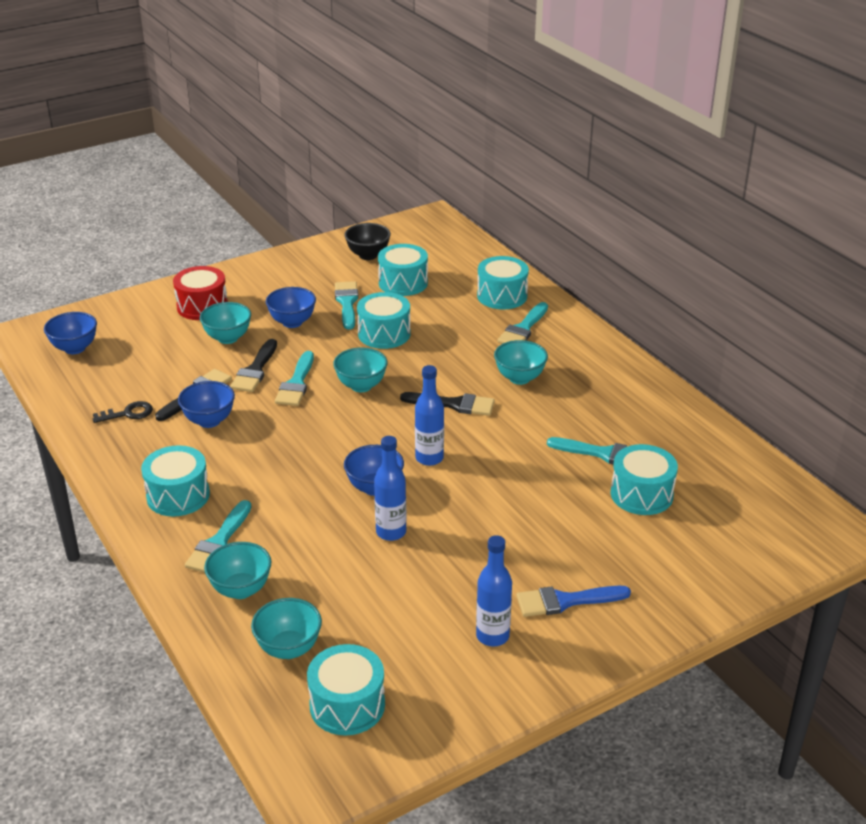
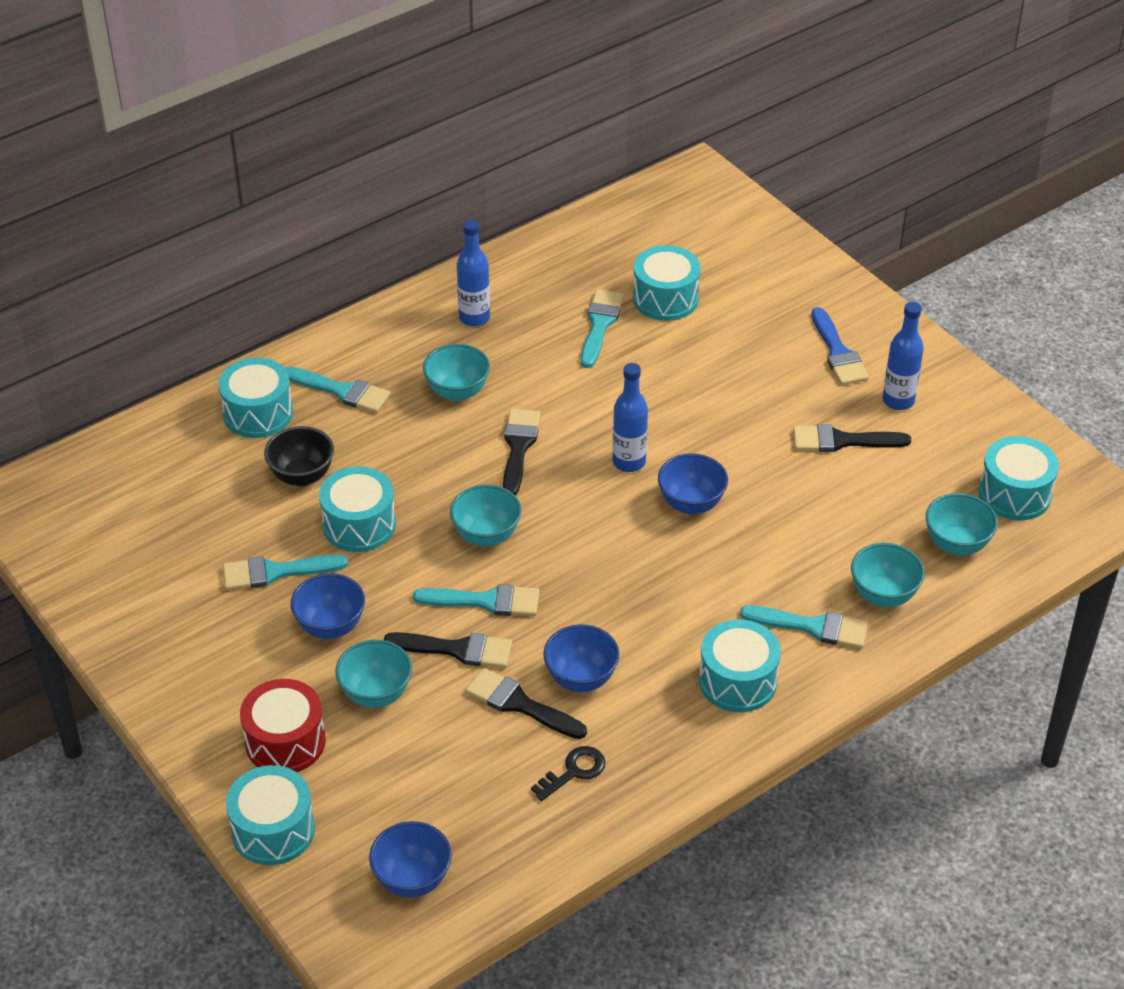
camera: 95 degrees left, 10 degrees up
(128, 413) = (574, 771): black key -> black key turned 75 degrees clockwise
(368, 255) = (133, 562): black bowl -> black bowl (302, 476)
(391, 532) = (764, 484): blue bottle -> blue bottle (474, 317)
(403, 283) = (219, 516): turquoise drum -> turquoise drum (273, 830)
(439, 588) = (842, 441): none -> black brush

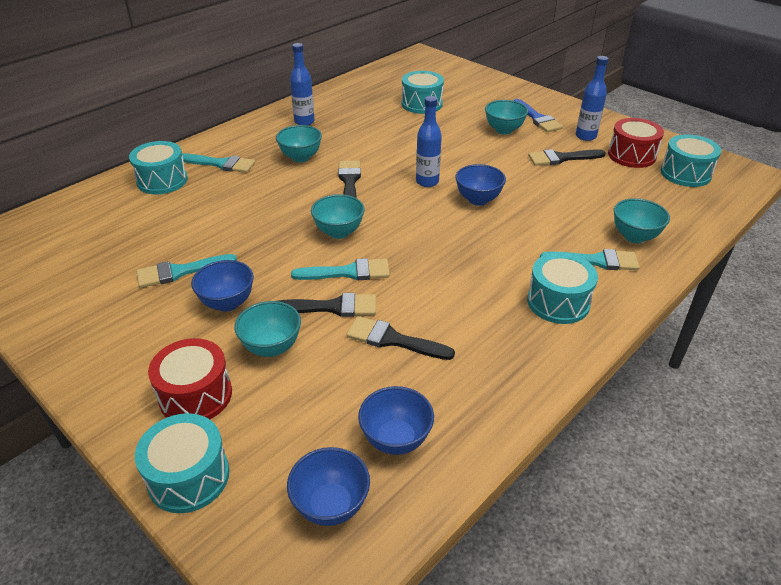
camera: 10 degrees left, 5 degrees down
(302, 476) = (197, 212): black bowl -> none
(359, 524) = (242, 235): turquoise drum -> none
(574, 771) = (453, 385): black key -> none
(581, 679) = (437, 315): blue bowl -> blue bowl (396, 439)
(600, 324) = (385, 118): turquoise brush -> none
(951, 448) = (631, 155): none -> red drum
(956, 544) = (666, 203): turquoise bowl -> turquoise bowl (504, 130)

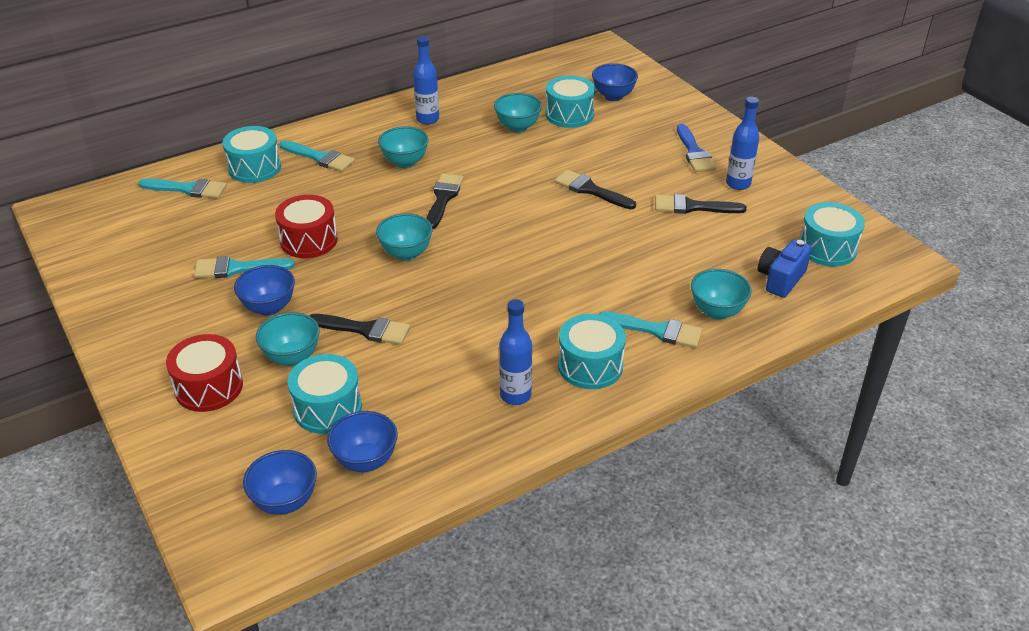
camera: 15 degrees right, 0 degrees up
(189, 477) = (178, 454): turquoise drum -> turquoise drum (327, 408)
(348, 272) = (396, 297): turquoise brush -> turquoise brush (188, 189)
(393, 340) = (407, 372): black brush -> black brush (590, 190)
(427, 182) = (525, 212): blue bottle -> blue bottle (515, 395)
(478, 200) = (569, 241): blue bowl -> blue bowl (613, 96)
(504, 130) = (646, 162): turquoise bowl -> turquoise bowl (517, 127)
(631, 155) = (777, 216): red drum -> red drum (309, 240)
(667, 203) = (780, 279): none -> blue camera

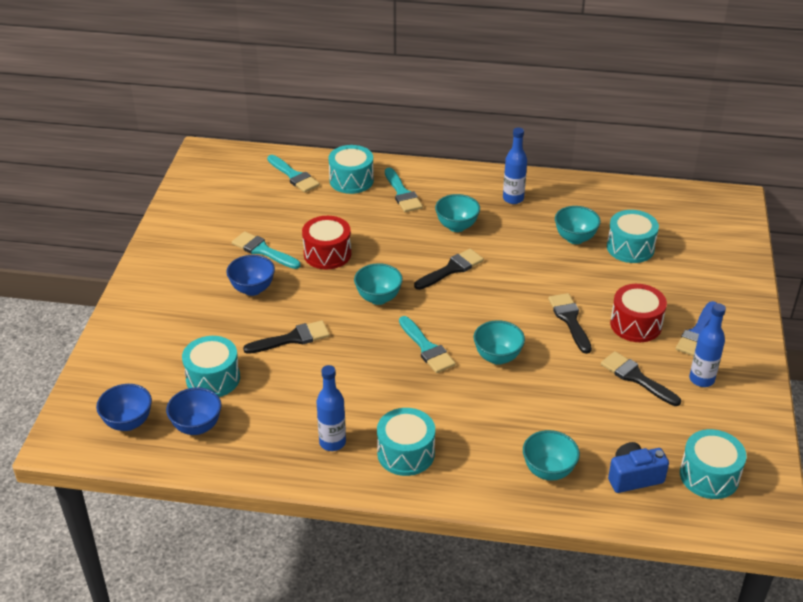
camera: 40 degrees right, 0 degrees up
(209, 387) = (164, 323): red drum -> red drum (636, 324)
(292, 357) = (229, 332): turquoise bowl -> turquoise bowl (497, 357)
(365, 329) = (292, 338): black brush -> black brush turned 75 degrees counterclockwise
(613, 96) = (688, 249): blue bowl -> none
(657, 330) = (484, 457): turquoise brush -> turquoise brush (427, 348)

